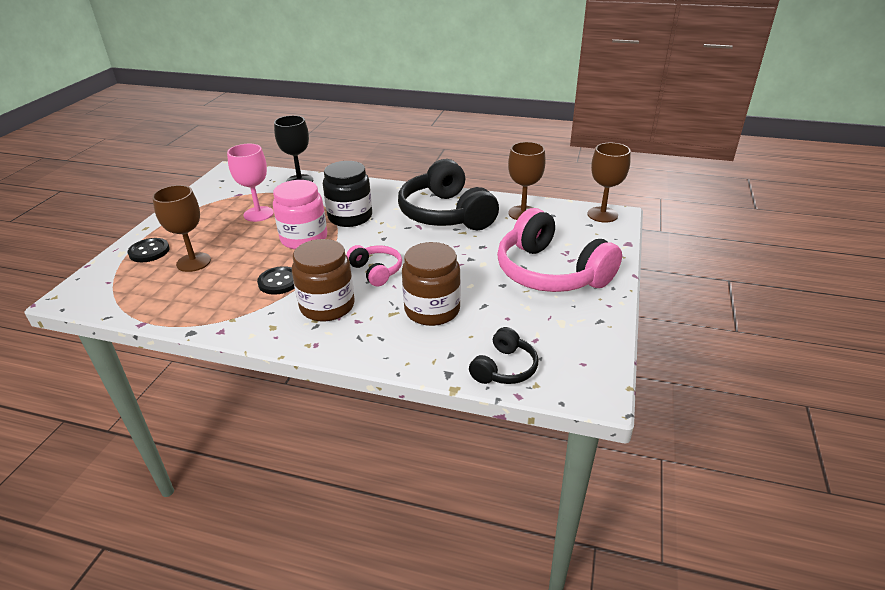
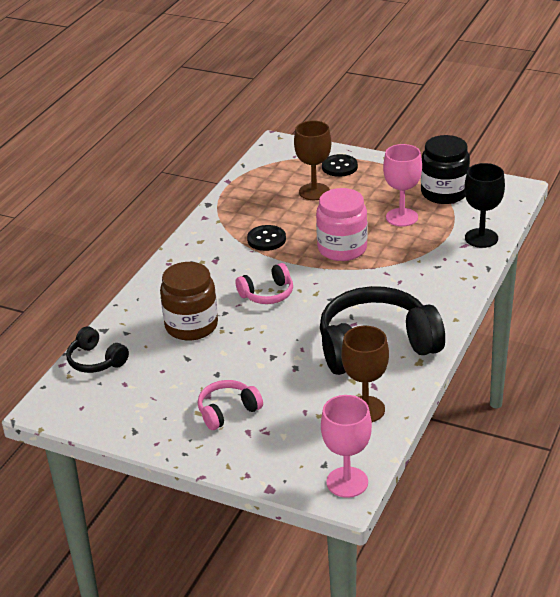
camera: 100 degrees right, 0 degrees up
(327, 306) = (219, 267): brown jar -> none
(350, 217) = (383, 276): black jar -> black jar (444, 193)
(550, 272) = (227, 411): pink headphones -> pink headphones, size x0.49
(602, 214) = (347, 482): brown goblet -> pink goblet

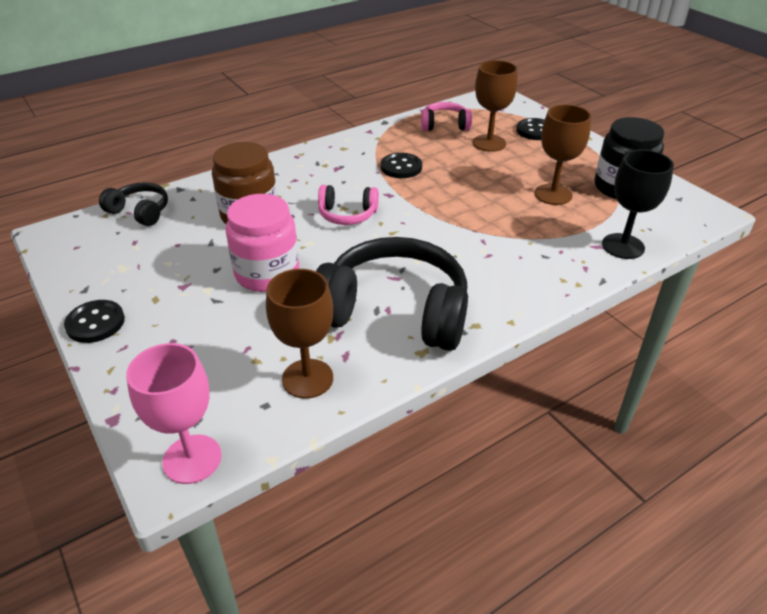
camera: 30 degrees right, 5 degrees up
(96, 361) = (140, 212): black headphones -> black headphones turned 135 degrees clockwise
(176, 446) = (95, 323): none -> black button
(227, 411) = (180, 311): pink headphones -> pink headphones (444, 125)
(342, 248) = (462, 201): pink jar -> pink jar (267, 273)
(402, 217) = (553, 194): pink goblet -> brown goblet

